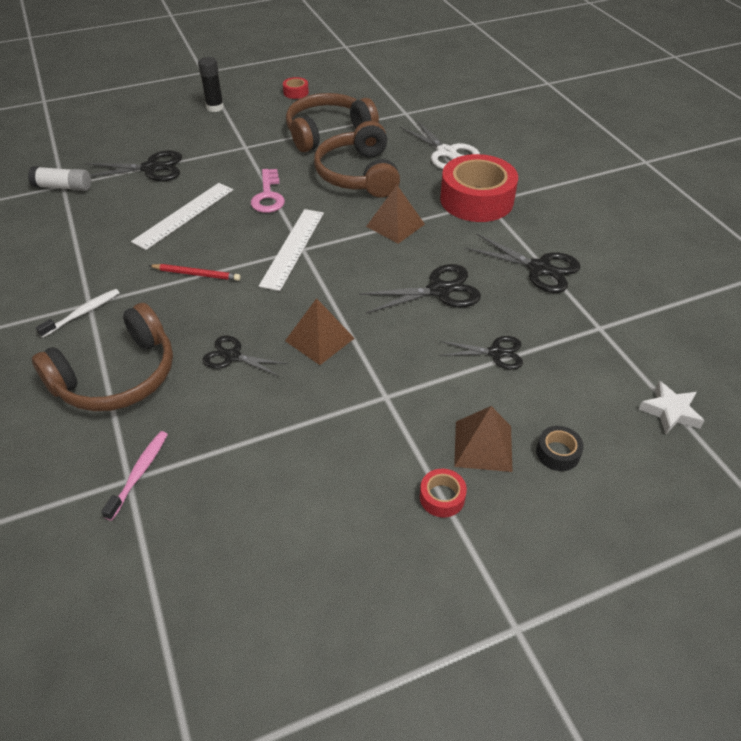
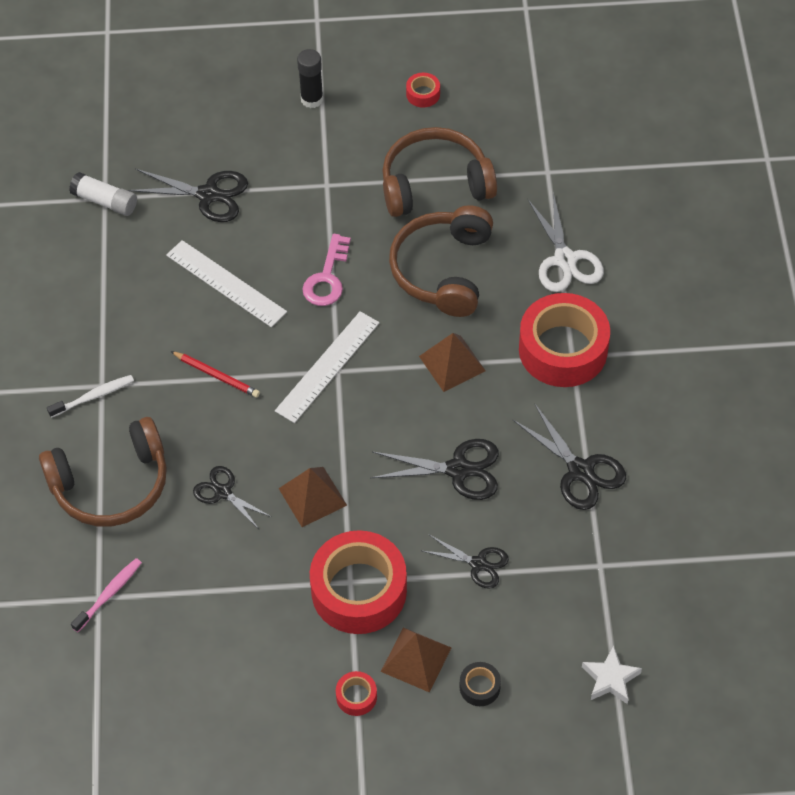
camera: 20 degrees right, 10 degrees up
(184, 215) = (226, 283): white ruler -> white ruler turned 75 degrees clockwise
(398, 402) = (359, 590): none -> red tape

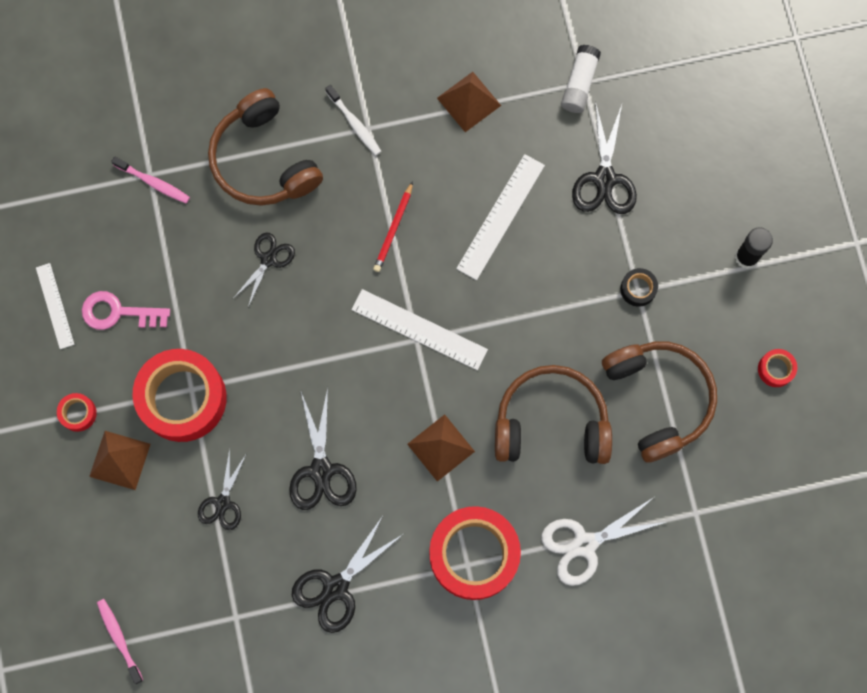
camera: 80 degrees right, 20 degrees up
(228, 709) = (55, 306): none -> white ruler
(312, 496) = (274, 340): brown pyramid -> brown pyramid (469, 101)
(327, 277) = (523, 311): pink key -> pink key (118, 312)
(479, 687) = (98, 521): black tape -> black tape (638, 289)
(610, 679) = (119, 639): white star -> pink toothbrush

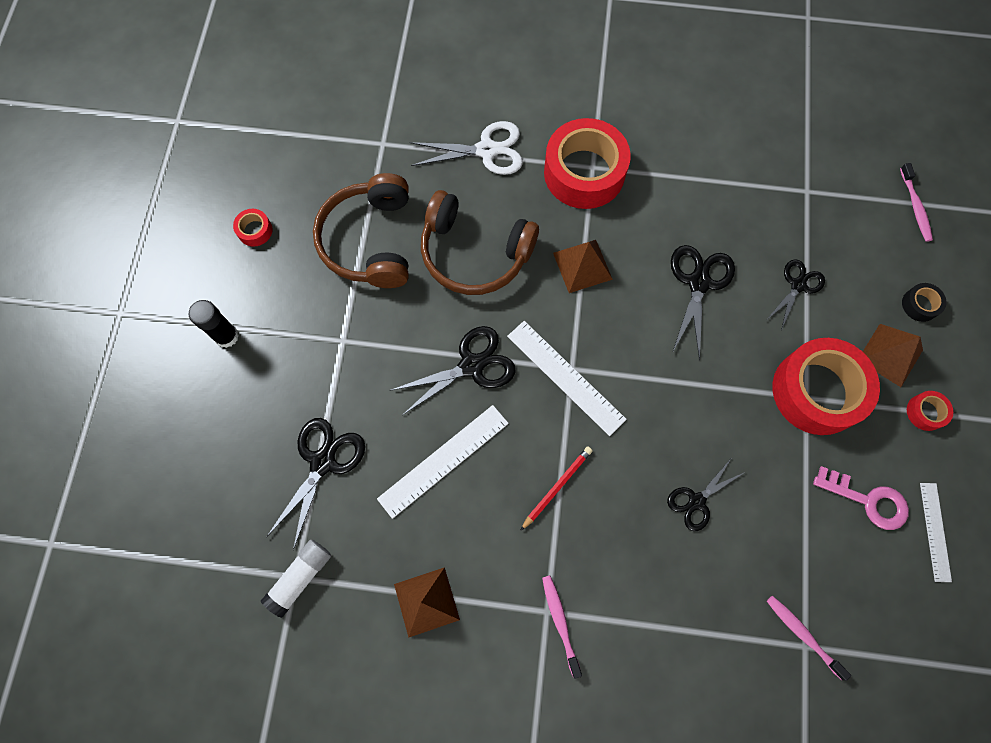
camera: 160 degrees left, 5 degrees down
(263, 160) = (673, 616): brown headphones -> none
(336, 587) = (712, 186): black scissors -> black scissors (471, 365)
(354, 124) = (560, 622): white toothbrush -> pink toothbrush
(638, 289) = (342, 342): black tape -> black tape (919, 305)

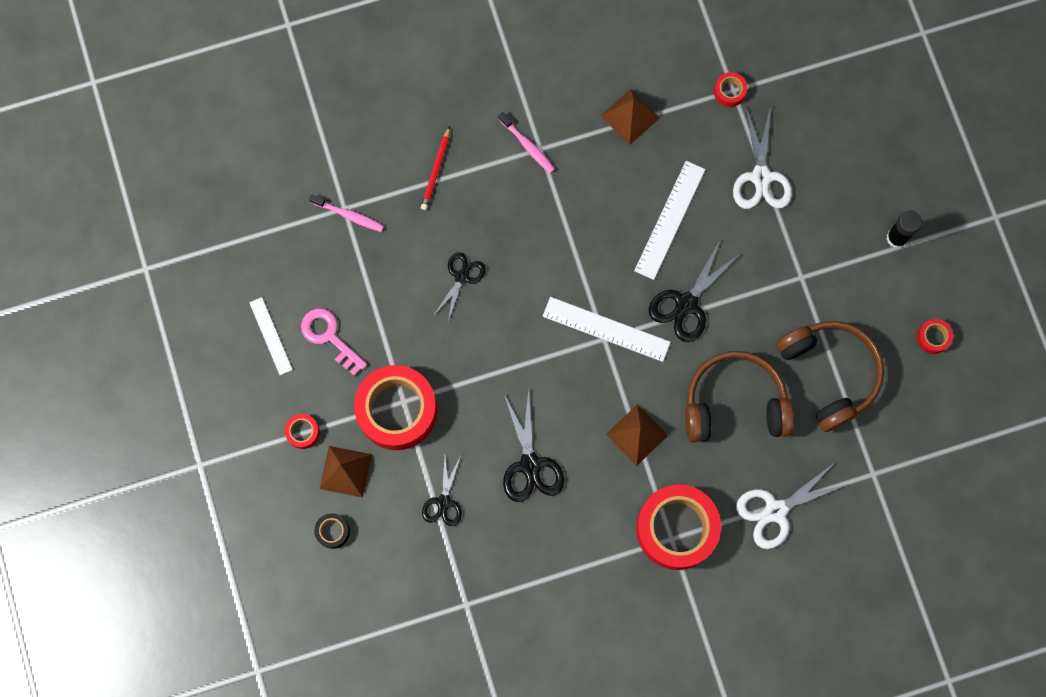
camera: 155 degrees right, 5 degrees up
(300, 577) = (729, 92): white glue stick -> red tape
(323, 462) = (761, 177): black scissors -> white scissors
(557, 487) = (573, 239): red pencil -> red pencil (436, 170)
(867, 500) = (329, 337): pink key -> pink key turned 45 degrees clockwise
(915, 206) = (363, 633): pink toothbrush -> none

